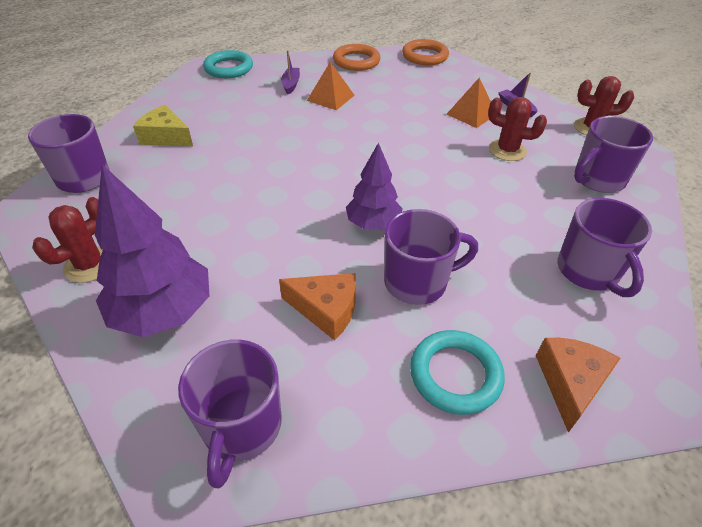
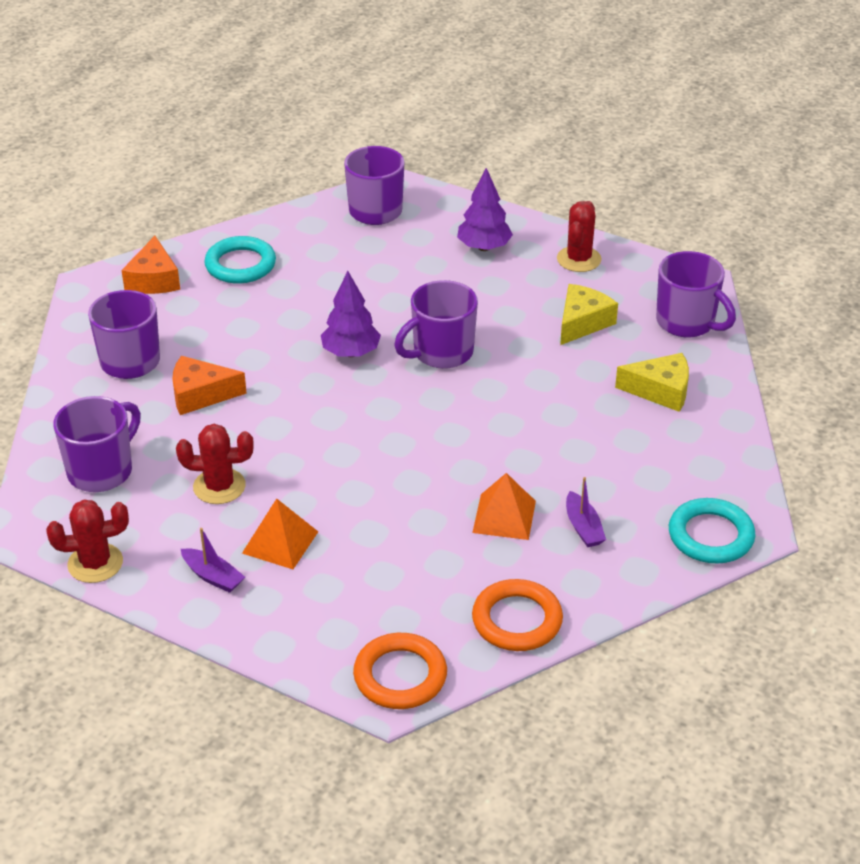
camera: 160 degrees right, 5 degrees down
(160, 199) = (582, 322): none -> yellow cheese
(163, 312) = (484, 247): purple tree -> purple tree, size x0.63
(326, 310) = (357, 278): orange cheese -> orange cheese (200, 394)
(417, 282) = (288, 314): purple mug -> purple mug (441, 353)

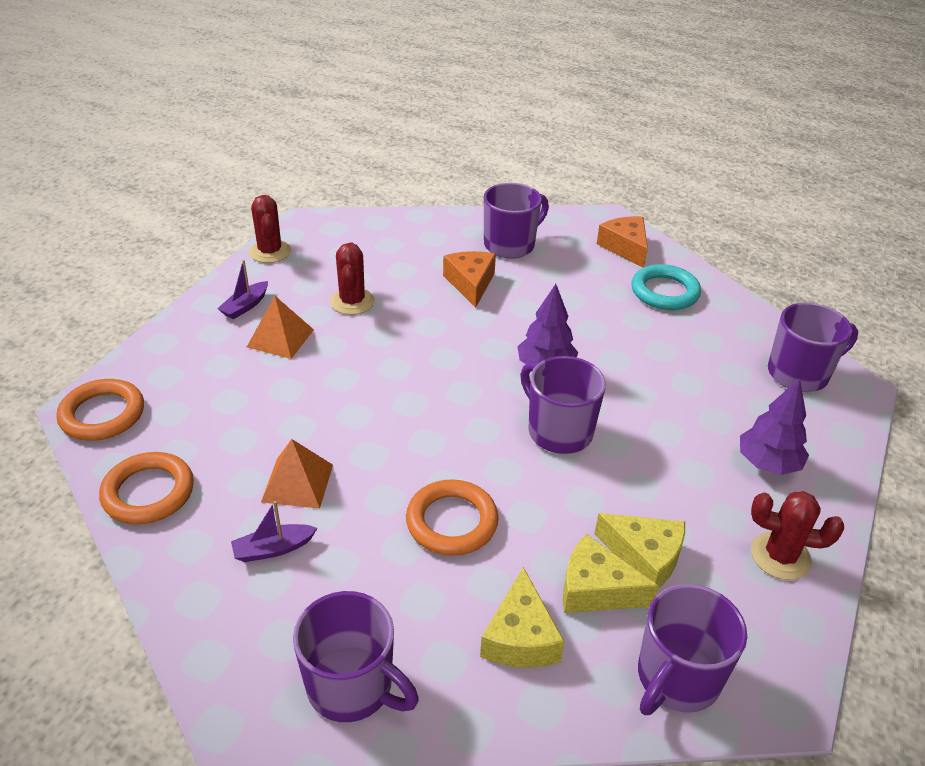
camera: 85 degrees right, 0 degrees up
(102, 471) = (373, 245): purple mug -> purple mug (352, 686)
(154, 279) = (625, 247): orange cheese -> orange cheese turned 75 degrees clockwise
(549, 421) = (452, 522): none -> orange ring
(615, 350) = (596, 589): none -> yellow cheese
(710, 536) = (243, 677): turquoise ring -> none

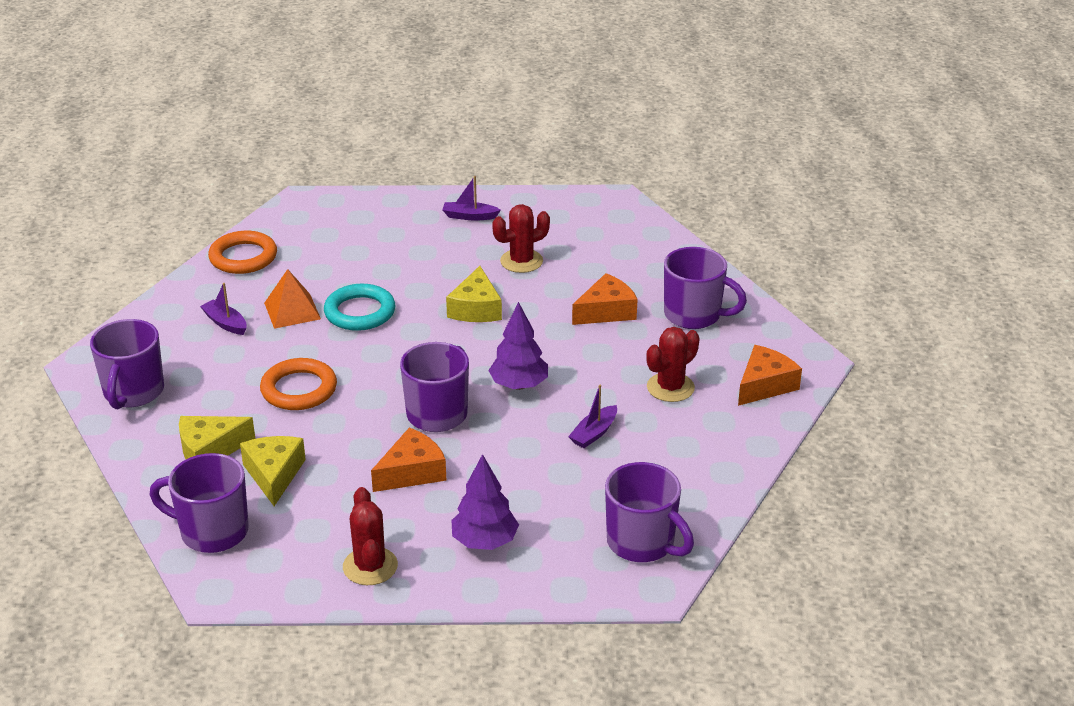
camera: 65 degrees right, 5 degrees down
(102, 414) = (302, 210): orange ring -> none
(270, 252) = (553, 199): red cactus -> red cactus (670, 387)
(280, 338) = (444, 246): orange pyramid -> none
(641, 349) = (594, 433): none -> purple boat
(642, 479) = (412, 472): none -> orange cheese
(644, 557) = (322, 492): yellow cheese -> yellow cheese (476, 308)
(664, 292) = (706, 428): turquoise ring -> turquoise ring (360, 312)

